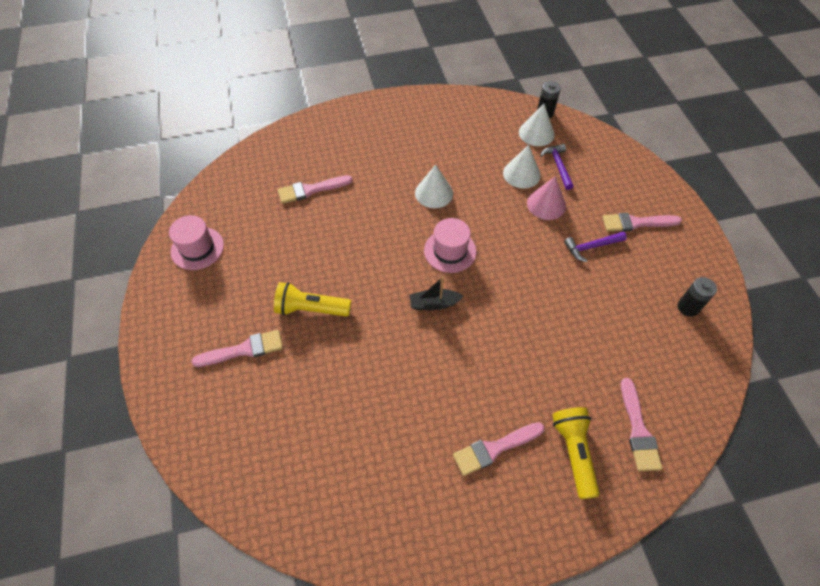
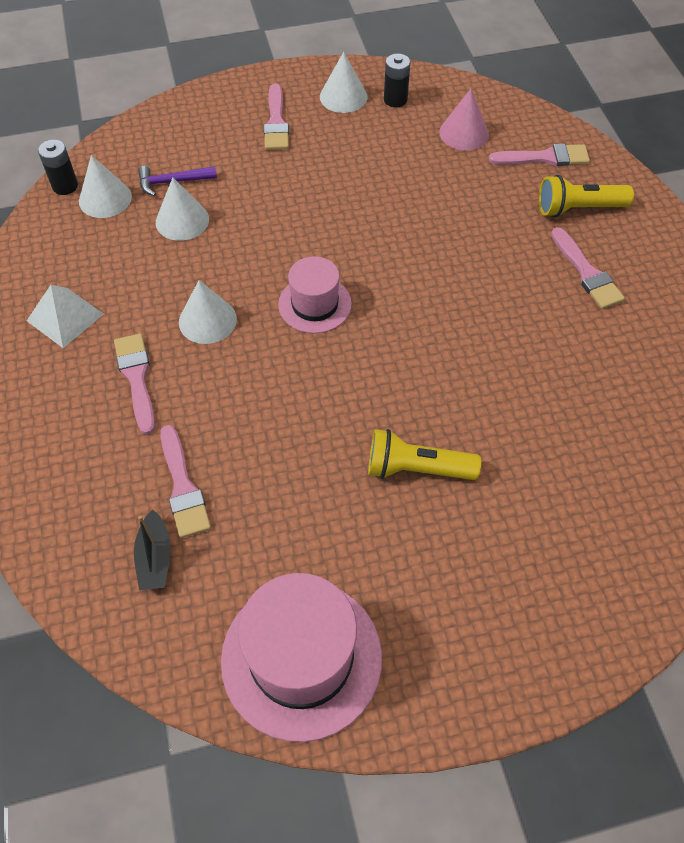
camera: 90 degrees left, 0 degrees up
(197, 248) = (301, 658): pink hat -> pink hat, size x1.72
(244, 349) = (491, 552): pink brush -> pink brush (136, 378)
(311, 309) = (416, 468): yellow flashlight -> yellow flashlight turned 90 degrees clockwise
(434, 126) = (65, 317): none -> white pyramid
(434, 304) = (401, 323): black boat -> black boat (155, 558)
(546, 204) = (240, 200): pink cone -> pink cone (464, 133)
(591, 247) = (312, 165): purple hammer -> none
(681, 268) = (343, 96): none -> white cone

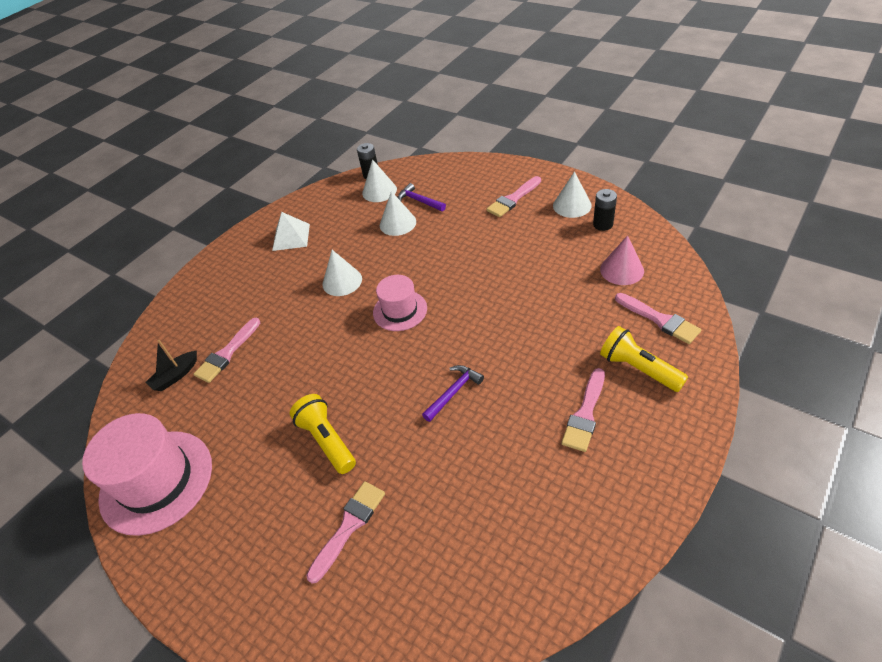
camera: 55 degrees right, 10 degrees down
(136, 378) = (278, 286): pink brush -> pink brush (349, 526)
(467, 336) = (454, 392): none -> purple hammer

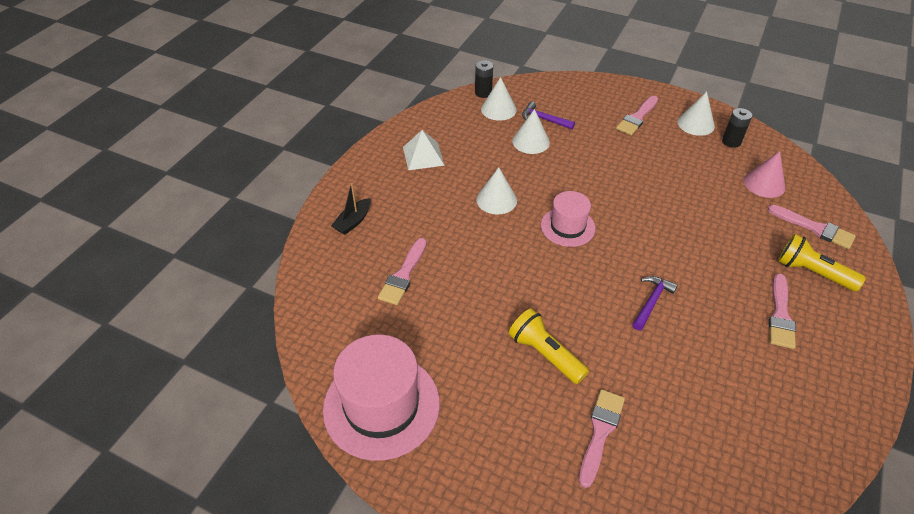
camera: 15 degrees left, 0 degrees up
(176, 376) = (356, 300): black boat -> black boat (353, 221)

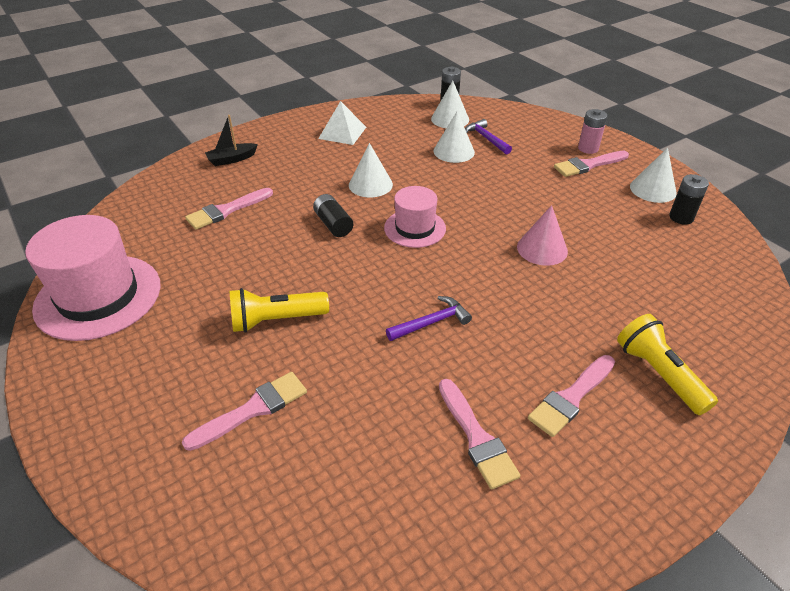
camera: 30 degrees right, 5 degrees down
(504, 250) = (333, 224): none -> black battery
(545, 354) = (276, 320): yellow flashlight -> yellow flashlight turned 90 degrees counterclockwise
(624, 102) = (588, 148): none -> pink battery
(764, 184) = (684, 268): pink cone -> pink cone (542, 249)
(814, 228) = (709, 333): pink brush -> pink brush (476, 437)

